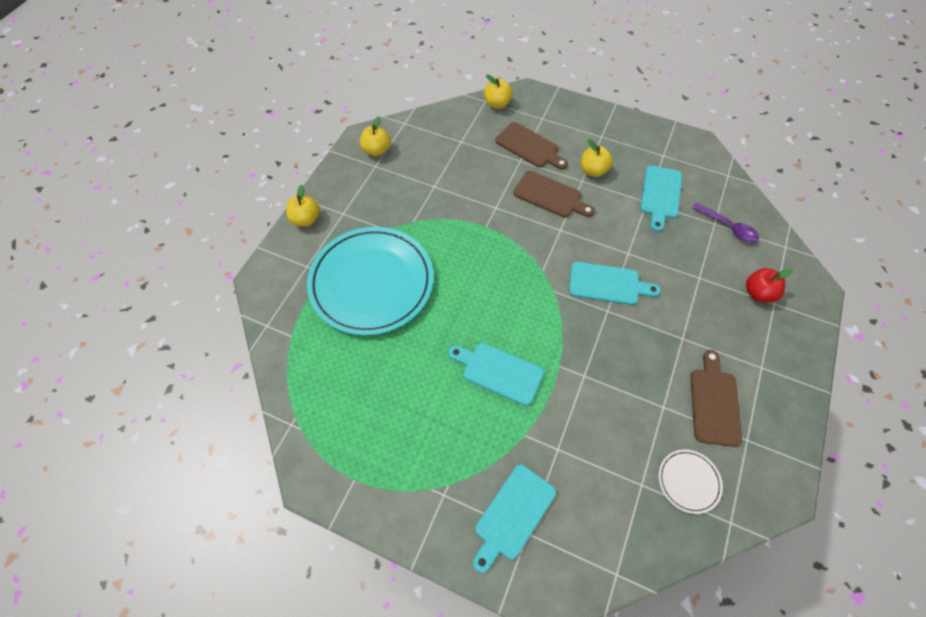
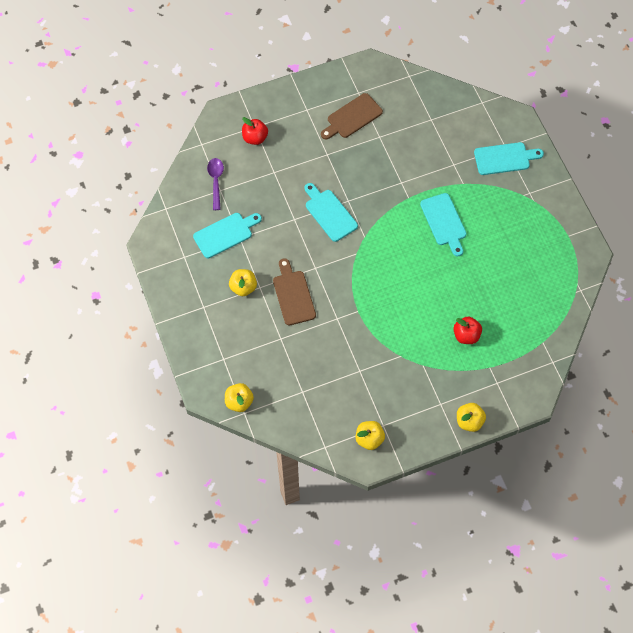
camera: 135 degrees left, 5 degrees up
(371, 282) = (466, 335): turquoise plate -> red apple
(529, 147) = (261, 343): brown cutting board -> none
(688, 481) = (408, 102): white plate -> none

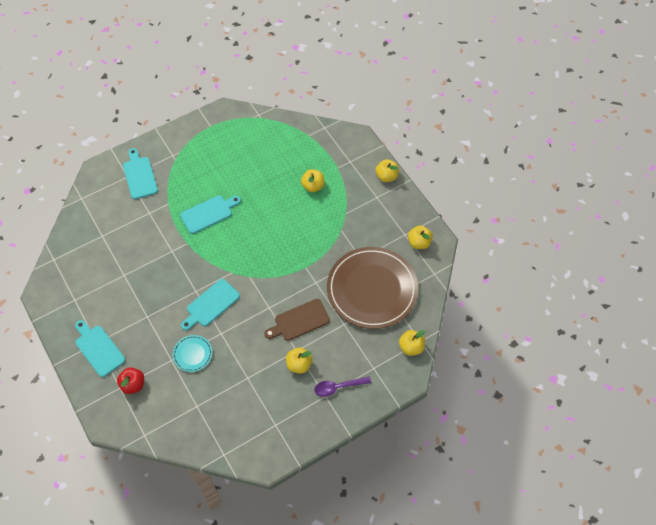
camera: 100 degrees left, 5 degrees down
(216, 181) = (187, 412): purple spoon -> purple spoon (338, 387)
(225, 234) = (245, 391): turquoise cutting board -> turquoise cutting board (98, 349)
(276, 191) = (192, 354): none -> turquoise plate
(317, 375) = (372, 289): none -> brown plate
(352, 117) = (103, 301): brown cutting board -> none
(466, 335) = (313, 186): red apple -> yellow apple

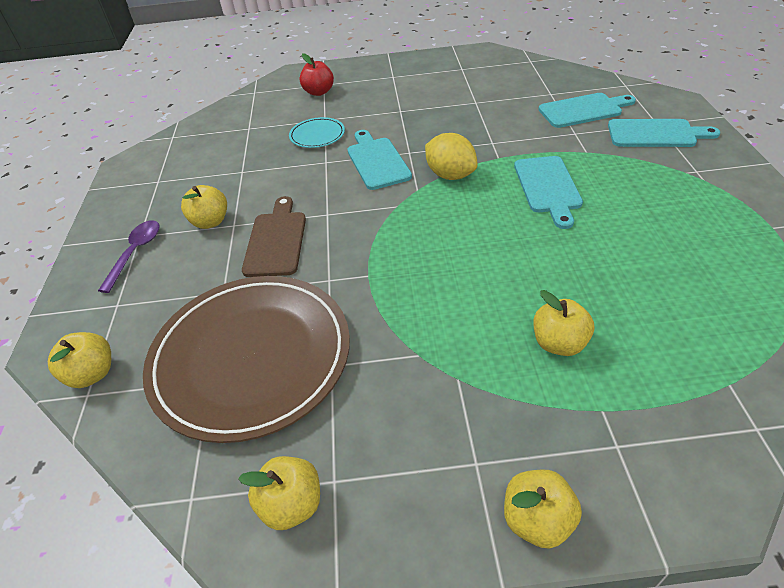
camera: 120 degrees right, 15 degrees down
(98, 349) = (383, 77): turquoise cutting board -> turquoise cutting board (583, 110)
(212, 261) = (450, 175): none -> yellow lemon

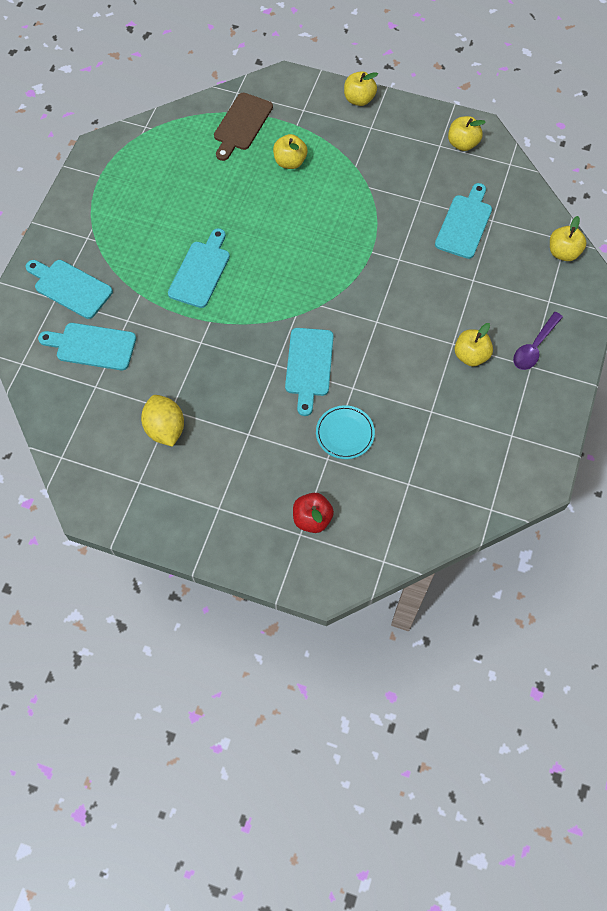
camera: 160 degrees left, 20 degrees up
(251, 357) = (464, 224): brown plate -> turquoise cutting board
(276, 240) = (424, 311): brown cutting board -> brown cutting board (241, 124)
(450, 175) = (261, 319): yellow lemon -> yellow lemon (165, 429)

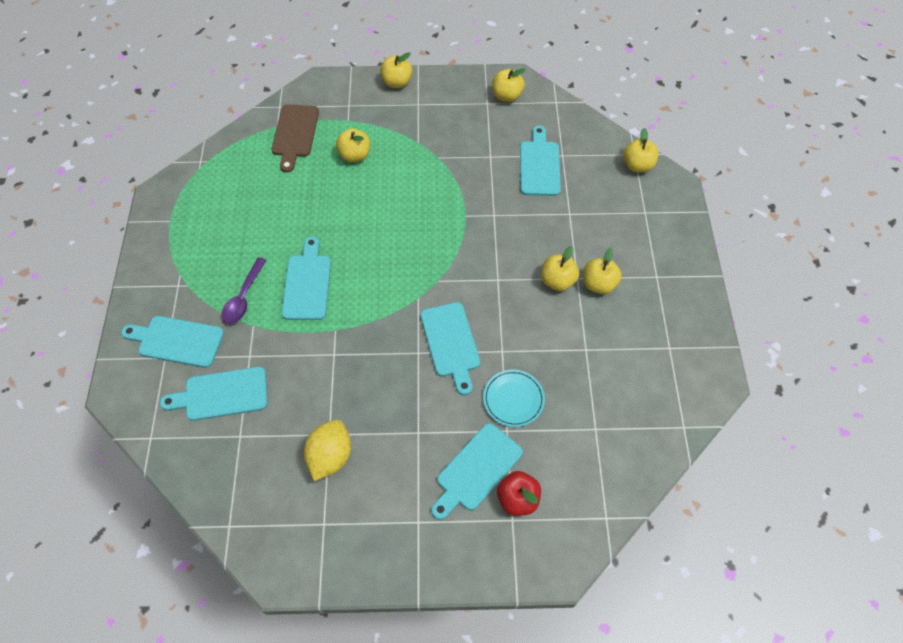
camera: 20 degrees left, 5 degrees down
(165, 429) = (330, 456): yellow lemon -> yellow lemon turned 60 degrees clockwise
(286, 482) = (476, 470): none -> turquoise cutting board
(432, 340) = (557, 281): none -> yellow apple
(534, 347) = (651, 258): purple spoon -> purple spoon (244, 297)

